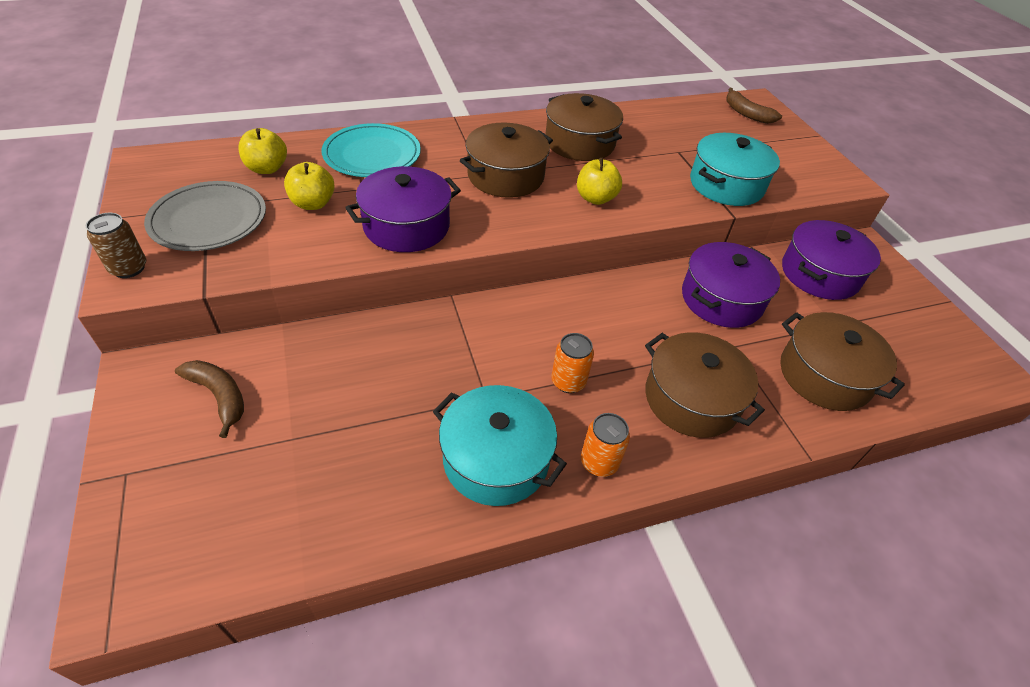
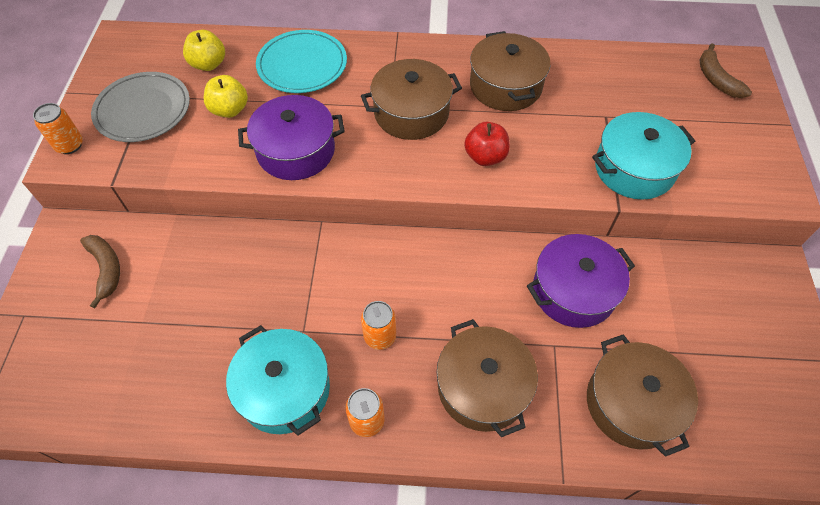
camera: 25 degrees right, 10 degrees up
(129, 268) = (69, 145): brown can -> orange can
(595, 198) = (485, 157): yellow apple -> red apple
(819, 274) = (700, 290): purple pot -> none

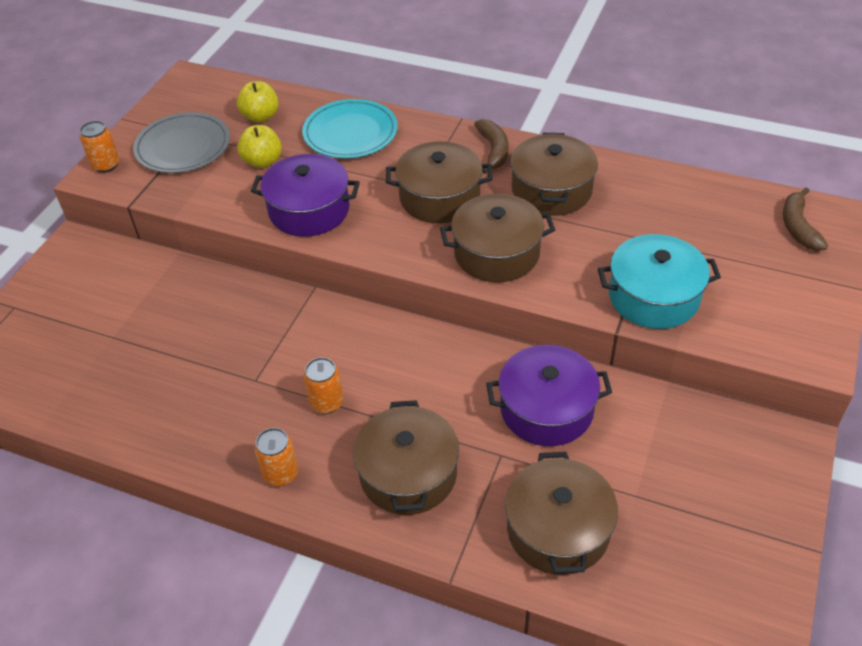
camera: 20 degrees right, 10 degrees down
(106, 269) = (99, 284): brown banana -> brown banana (493, 150)
(284, 389) = (215, 426): turquoise pot -> none
(485, 157) = (496, 253): red apple -> brown pot

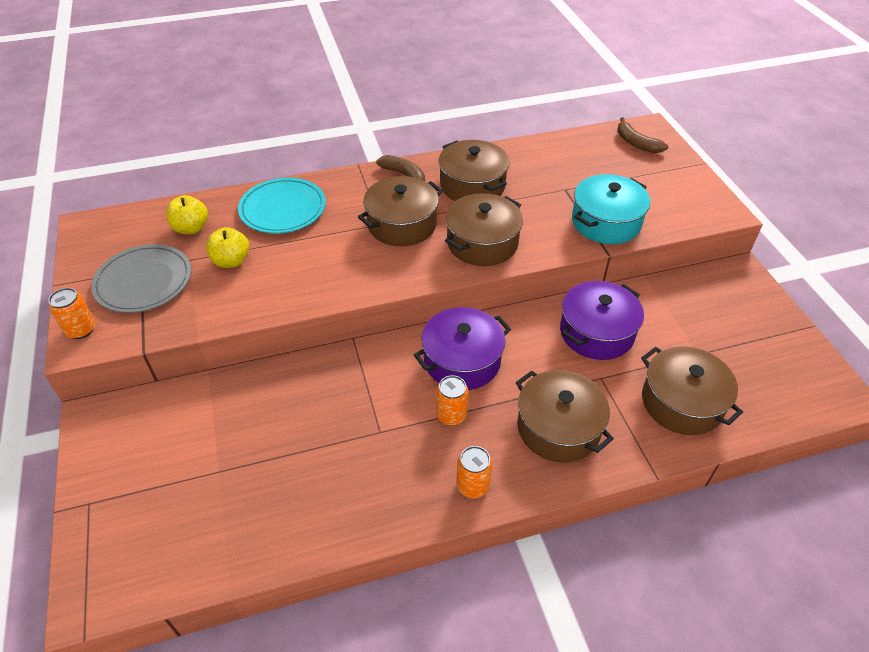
camera: 40 degrees left, 0 degrees up
(309, 210) = (312, 279): purple pot -> purple pot (462, 360)

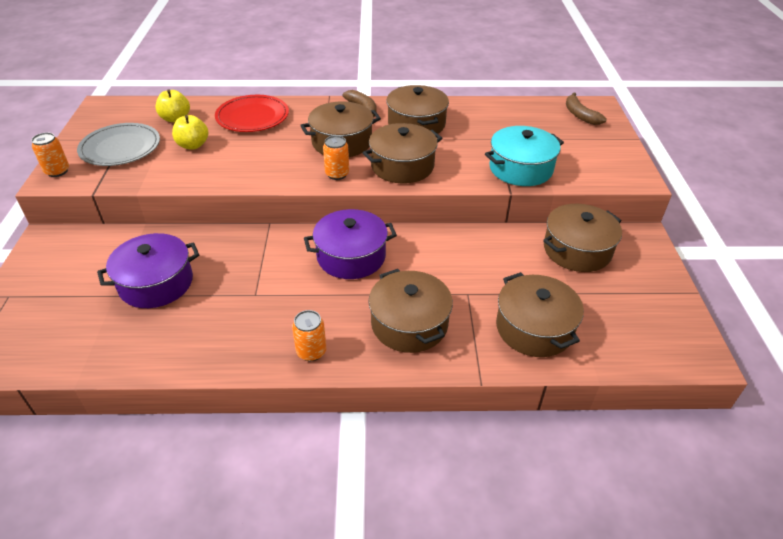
camera: 15 degrees right, 5 degrees down
(283, 209) = (252, 117): turquoise plate -> red plate
(451, 415) = (321, 295): orange can -> orange can (337, 174)
(596, 332) = (481, 258): purple pot -> purple pot (156, 283)
(685, 302) = (577, 250): none -> brown pot

